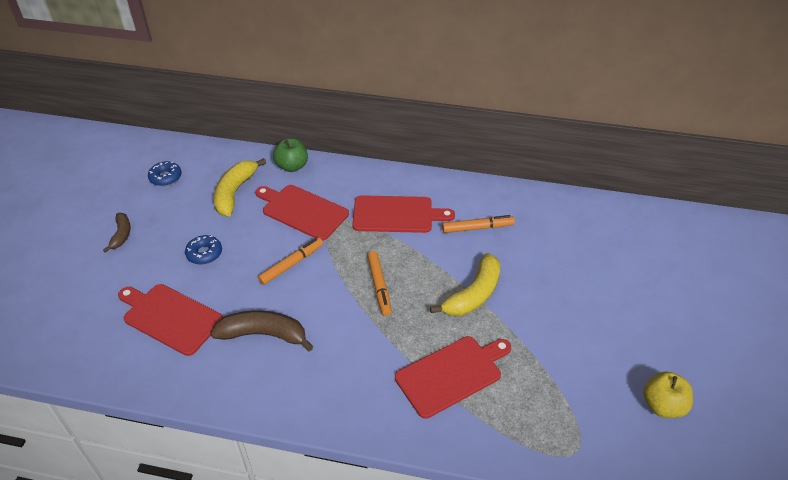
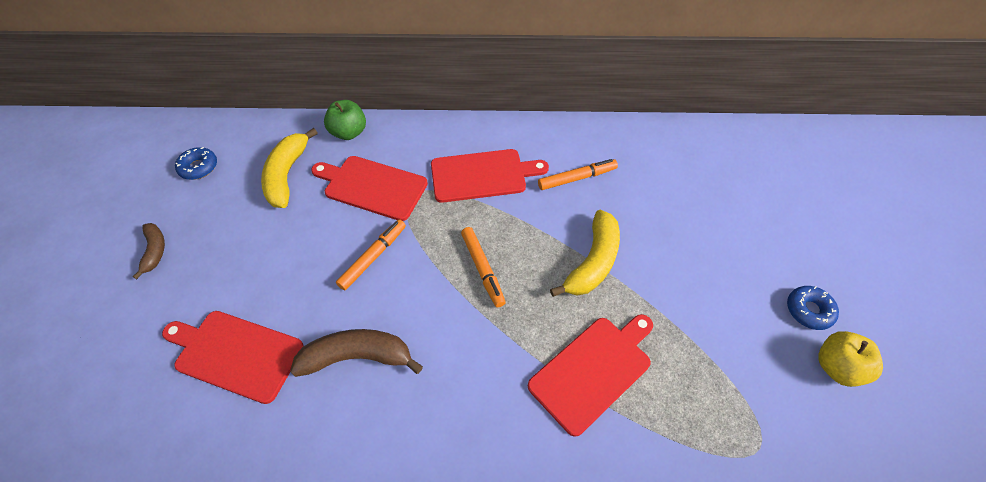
camera: 10 degrees left, 10 degrees up
(204, 253) = (264, 260): blue donut -> blue donut (809, 310)

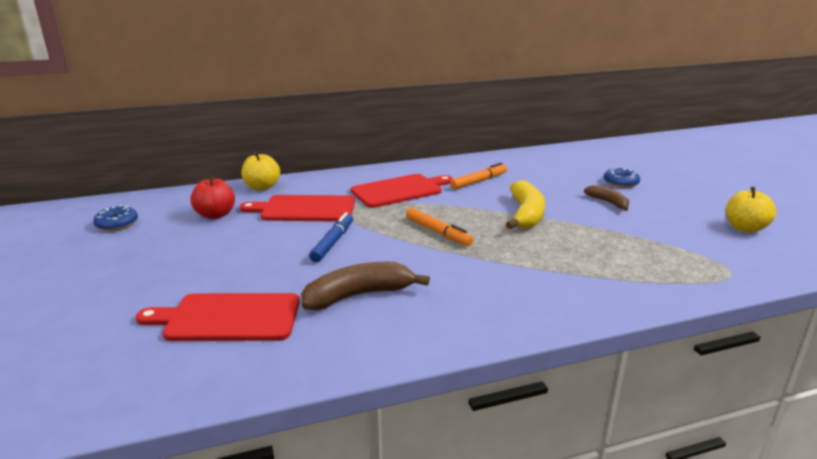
camera: 20 degrees left, 30 degrees down
(155, 251) = (94, 276): brown banana -> brown banana (608, 202)
(287, 175) = (215, 215): yellow banana -> red apple
(349, 132) = (262, 187): green apple -> yellow apple
(373, 257) = (333, 242): orange marker -> blue marker
(593, 370) = (573, 262): red cutting board -> none
(809, 310) = (701, 209): blue donut -> blue donut (620, 183)

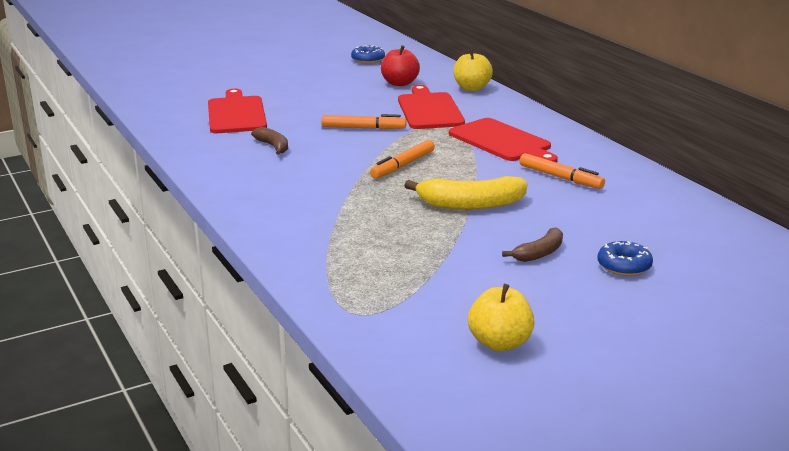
camera: 80 degrees right, 0 degrees up
(333, 242) = (363, 128): blue marker -> orange marker
(359, 295) = (273, 146): brown banana -> brown banana, size x0.58

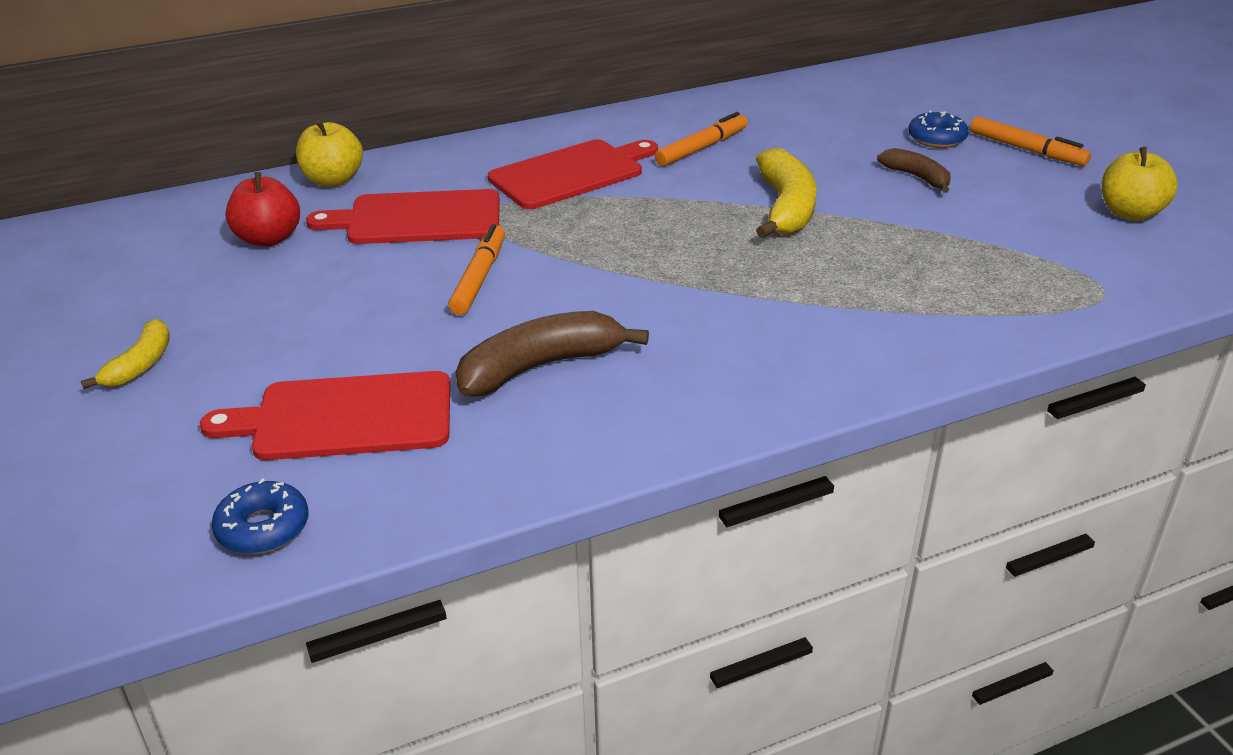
camera: 85 degrees left, 10 degrees up
(273, 146) = (540, 367): brown banana -> brown banana, size x1.72
(282, 77) = (140, 364): none -> yellow banana
(368, 60) = (104, 266): blue donut -> blue donut (263, 528)
(403, 165) = (647, 249): orange marker -> orange marker (1026, 150)

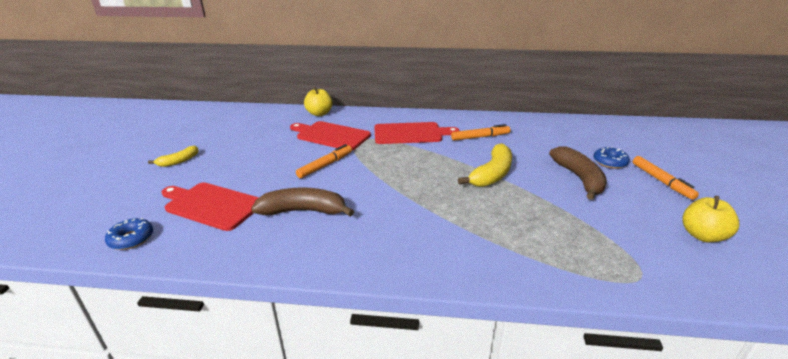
camera: 30 degrees right, 5 degrees down
(268, 239) = (272, 129): red apple -> none
(917, 177) = (579, 178): brown banana -> brown banana, size x1.72

